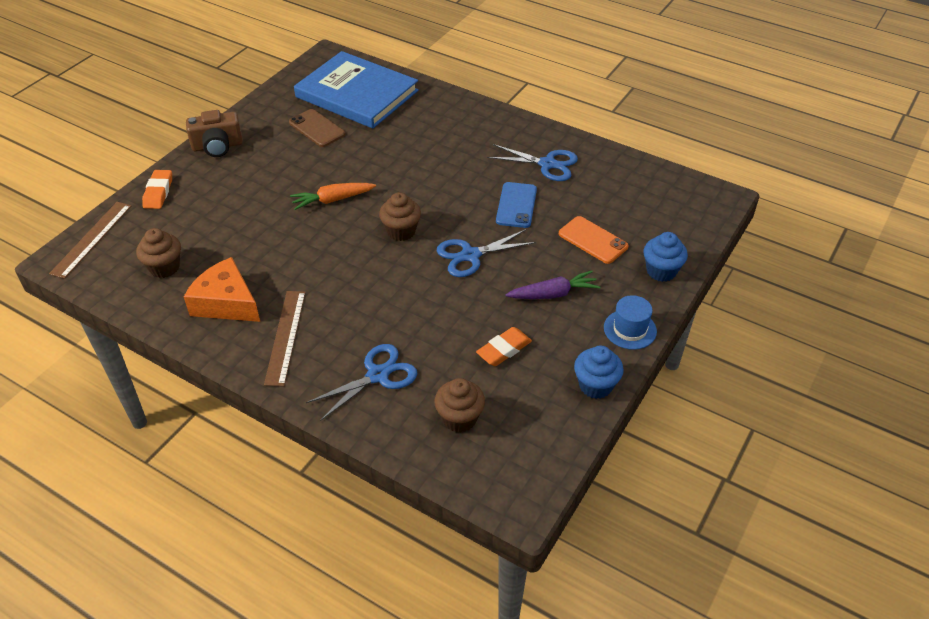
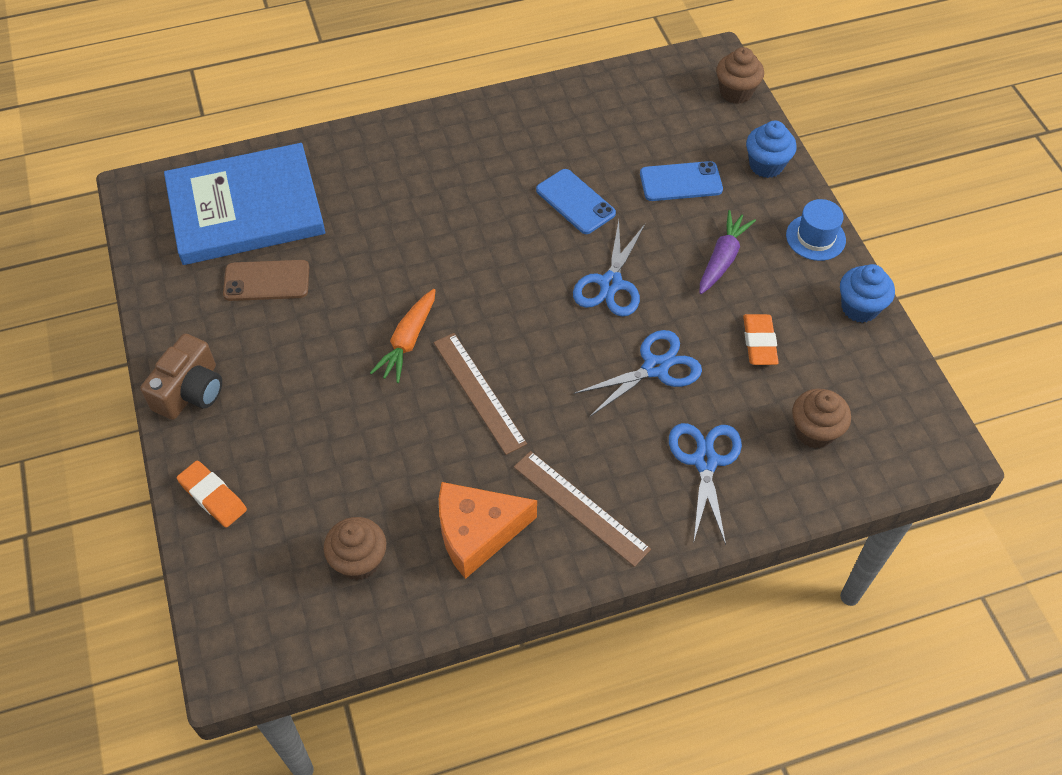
camera: 50 degrees left, 10 degrees up
(92, 239) = (227, 611): brown ruler -> brown ruler (479, 392)
(401, 231) = (519, 315): brown cupcake -> brown cupcake (736, 92)
(547, 164) = (540, 138): blue scissors -> blue scissors (655, 368)
(593, 240) = (680, 182): orange phone -> blue phone

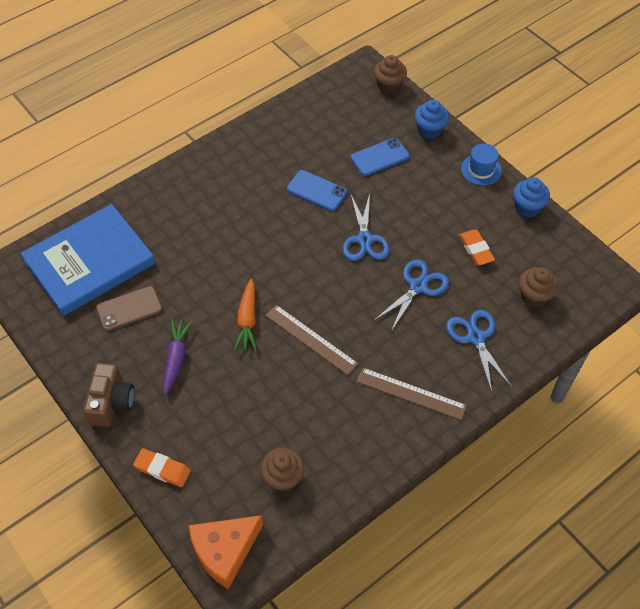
camera: 20 degrees left, 0 degrees up
(477, 532) = (352, 432): orange cheese -> orange cheese (225, 551)
(722, 258) = (429, 201): purple carrot -> purple carrot (176, 358)

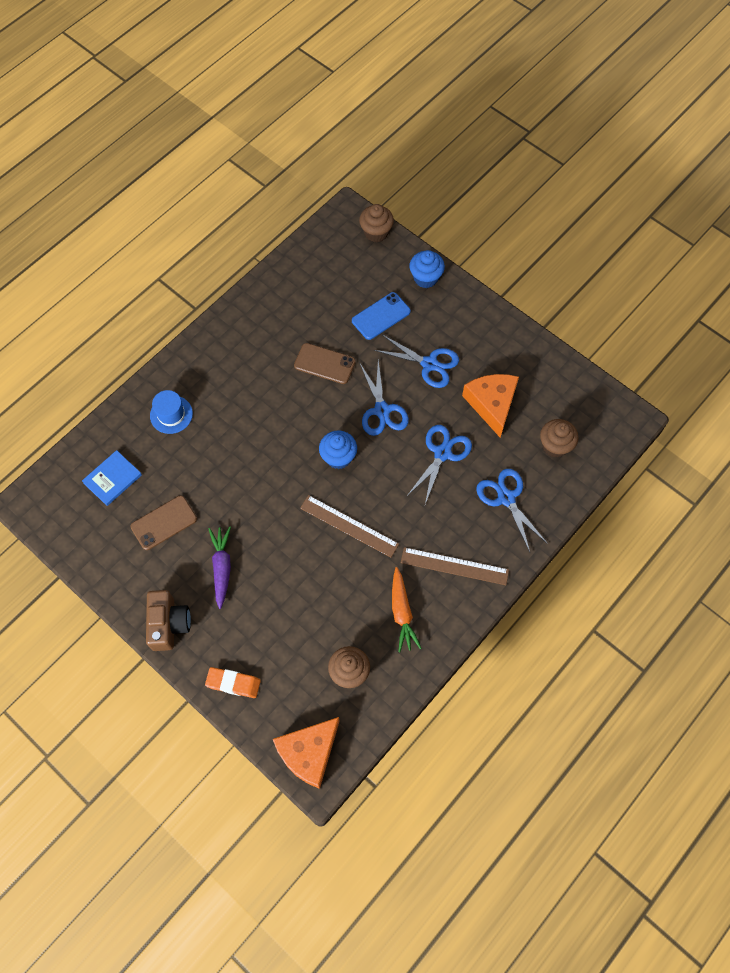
camera: 10 degrees left, 10 degrees up
(90, 262) = (112, 479): blue book -> blue book, size x0.44
(247, 320) = (283, 516): orange carrot -> orange carrot (402, 613)
(316, 191) = (324, 364): blue phone -> brown phone
(419, 205) = (429, 364): none -> blue scissors
(475, 249) = (492, 404): orange eraser -> orange cheese
(481, 170) = (483, 315): blue hat -> blue hat (171, 414)
(527, 208) = (535, 351): blue cupcake -> blue cupcake (338, 457)

